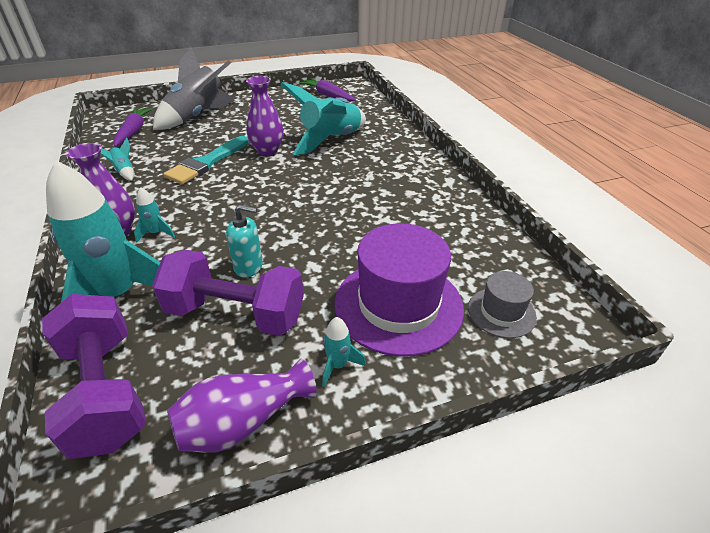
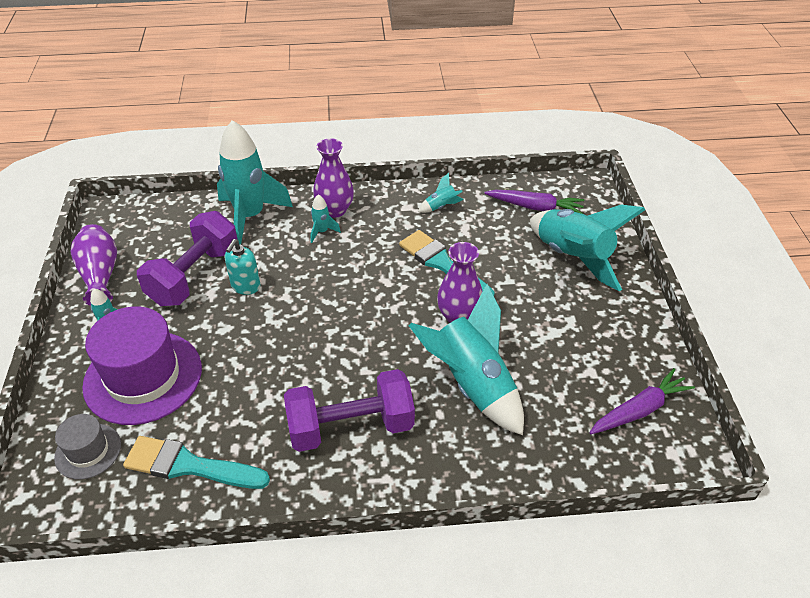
camera: 105 degrees right, 5 degrees up
(105, 391) = (164, 218): purple dumbbell -> purple dumbbell (351, 427)
(197, 116) = (573, 257): grey rocket -> turquoise rocket
(470, 243) = (190, 466): none -> turquoise brush

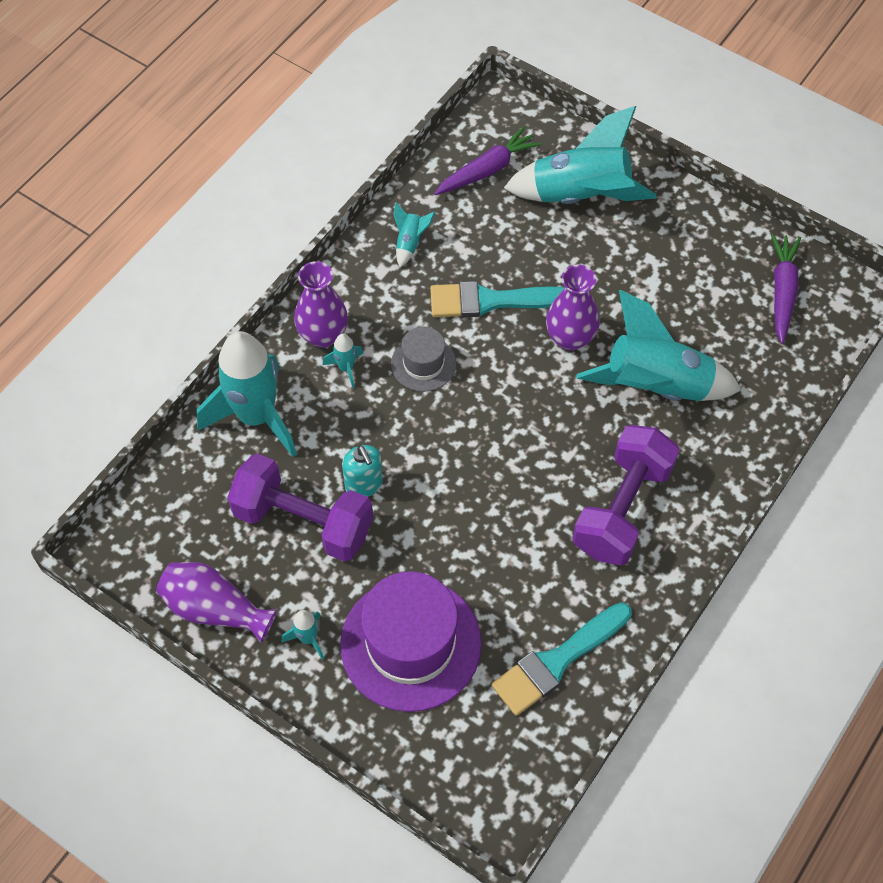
camera: 50 degrees left, 15 degrees up
(88, 451) = (467, 738): grey hat -> grey hat (423, 363)
(194, 276) = (303, 521): purple dumbbell -> purple dumbbell turned 45 degrees counterclockwise

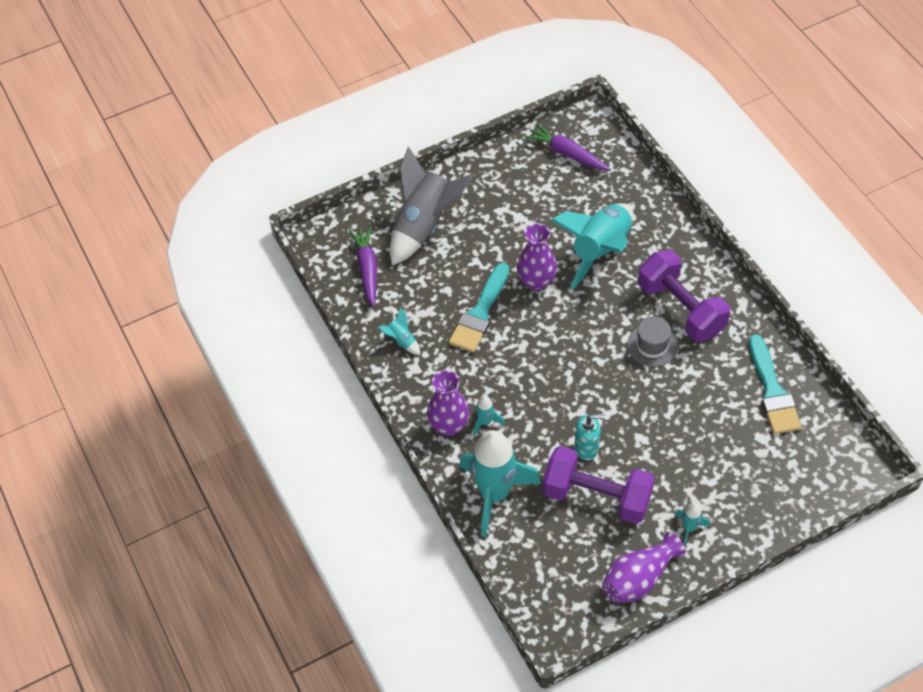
camera: 60 degrees left, 5 degrees down
(303, 521) = (597, 496): purple dumbbell -> purple dumbbell turned 60 degrees clockwise
(410, 644) = (722, 468): purple hat -> none
(423, 363) = (508, 374): grey hat -> grey hat (652, 345)
(580, 196) = (424, 226): turquoise rocket -> grey rocket

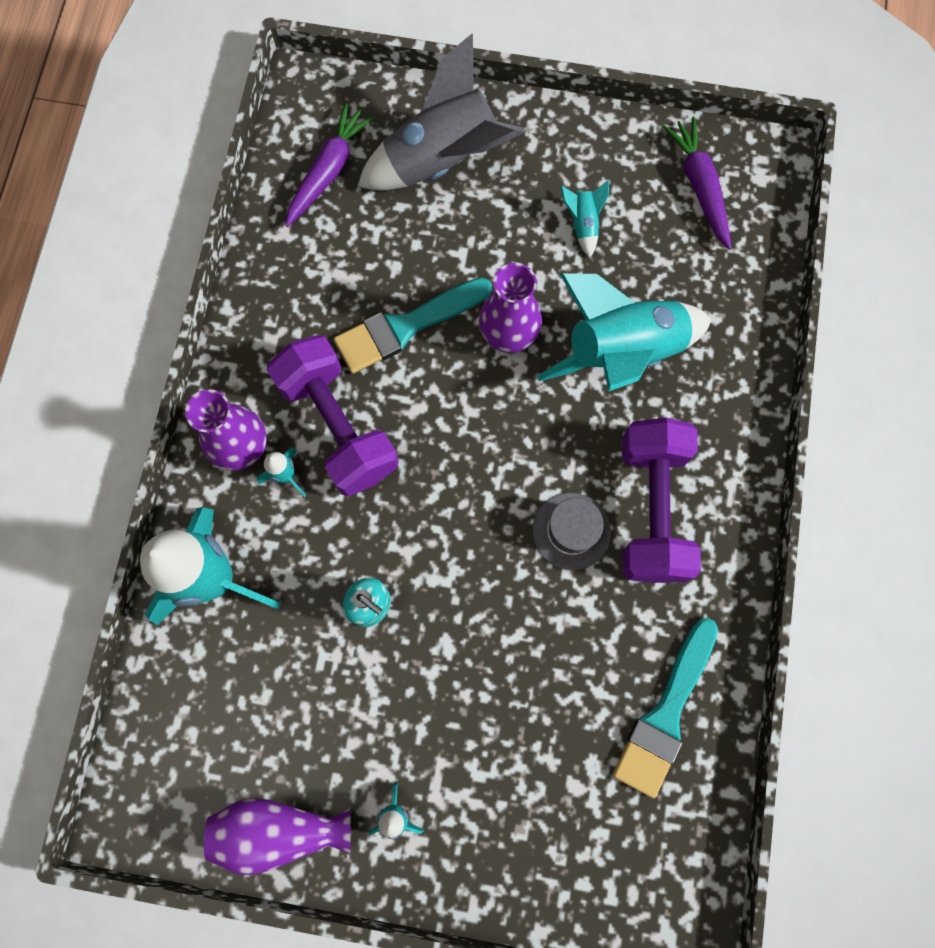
camera: 35 degrees right, 20 degrees up
(401, 341) = (285, 295): turquoise rocket -> turquoise rocket (583, 224)
(597, 496) = (326, 680): purple dumbbell -> purple dumbbell (338, 426)

